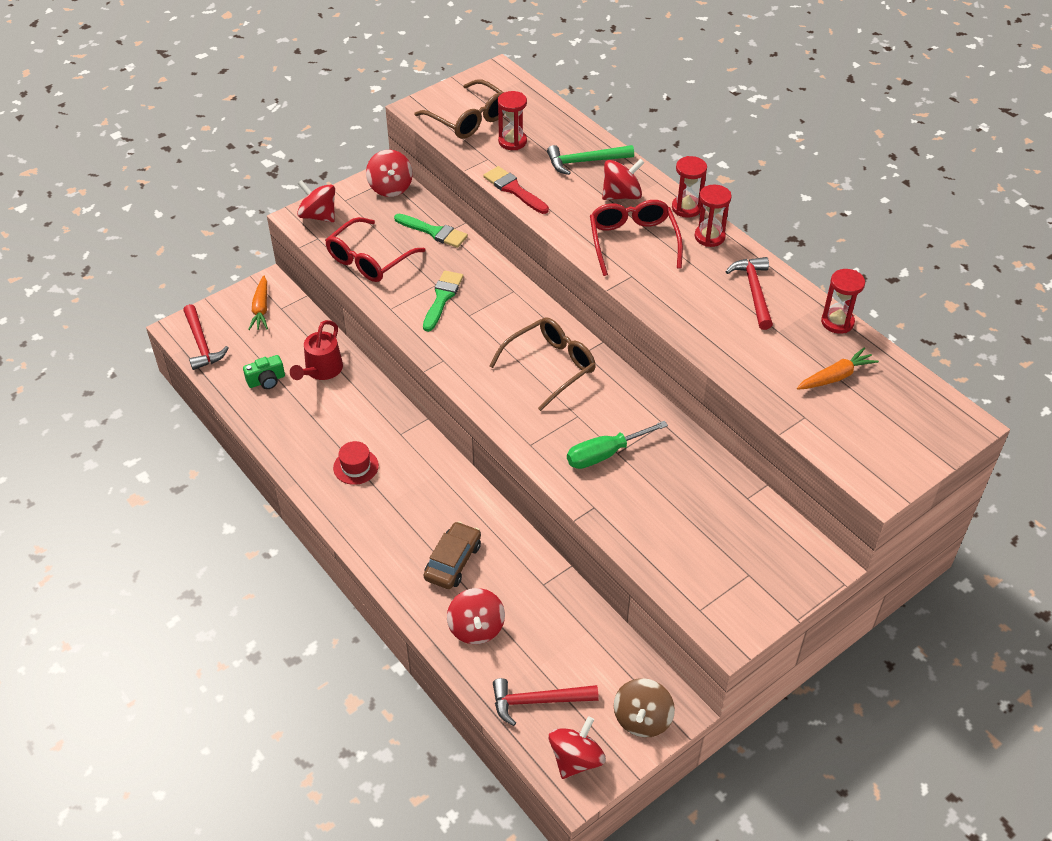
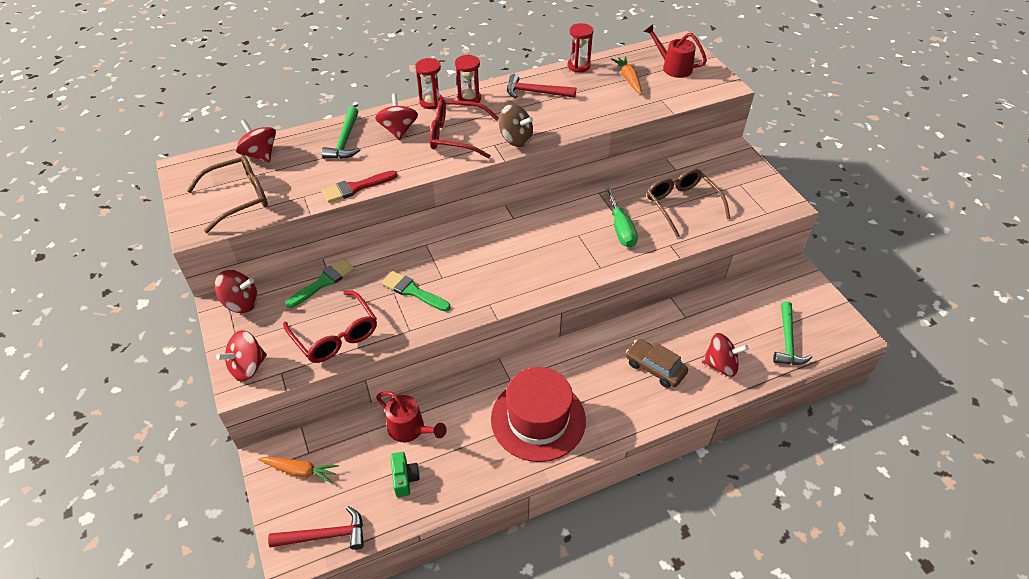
camera: 75 degrees left, 0 degrees up
(356, 466) = (538, 419): red hat -> red hat, size x2.29
(512, 141) = (290, 177): red hourglass -> none
(538, 701) = (787, 341): red hammer -> green hammer
(550, 366) = (521, 239): brown glasses -> brown glasses (682, 205)
(576, 759) = (834, 330): red spinning top -> red spinning top (260, 154)
(642, 719) = (803, 289): brown spinning top -> brown spinning top (515, 139)
(893, 421) = (672, 67): none -> red watering can

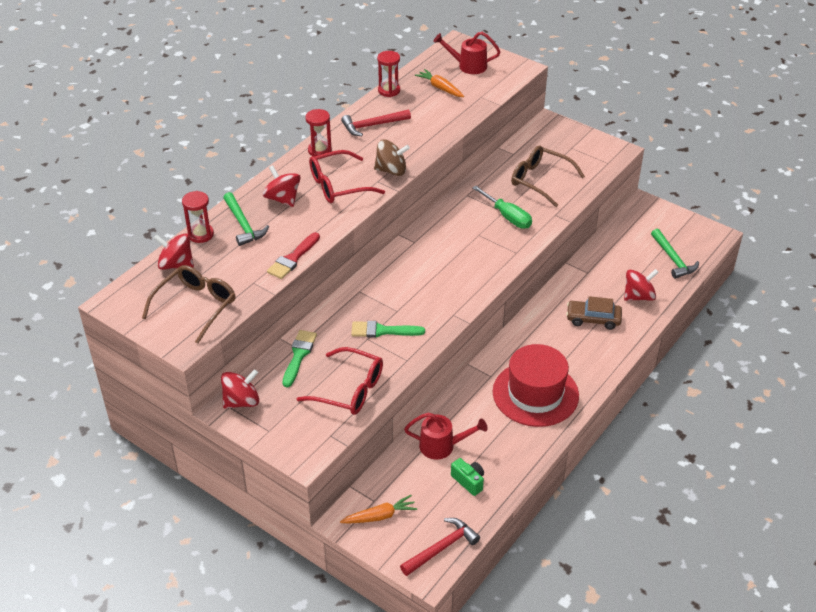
camera: 30 degrees left, 5 degrees down
(247, 367) = (298, 444): red spinning top -> none
(431, 102) = (289, 165): red hourglass -> red hourglass (200, 234)

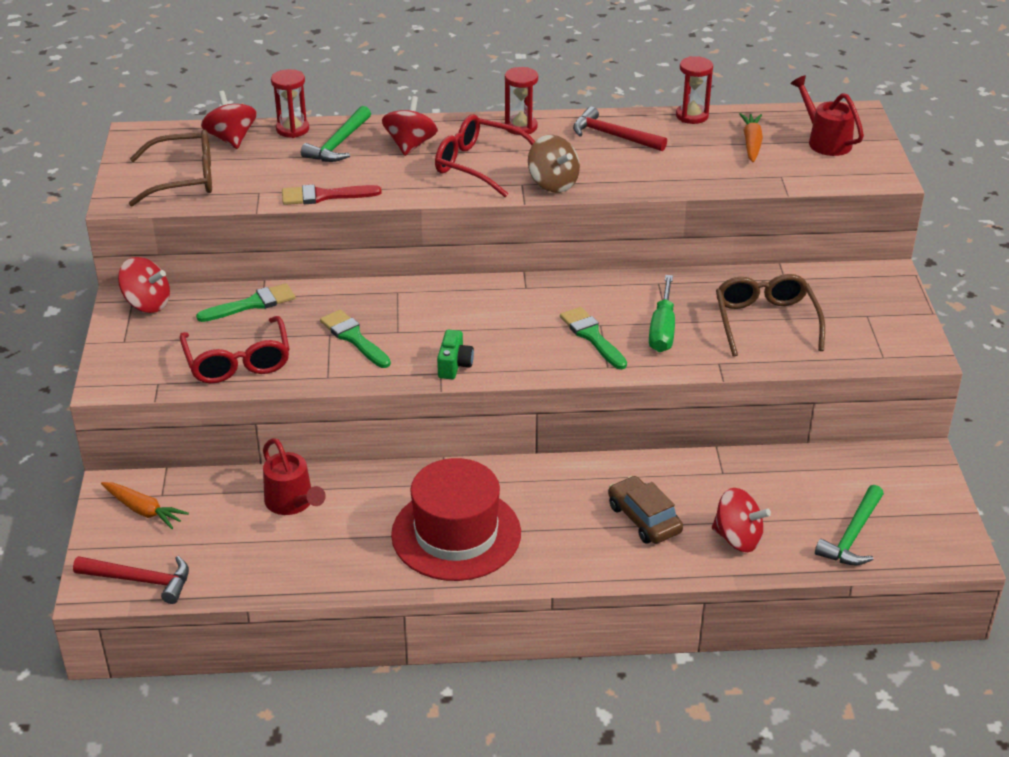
camera: 50 degrees right, 5 degrees down
(468, 481) = (259, 550): green camera -> green camera (454, 365)
(485, 243) = (592, 336): none -> green brush

